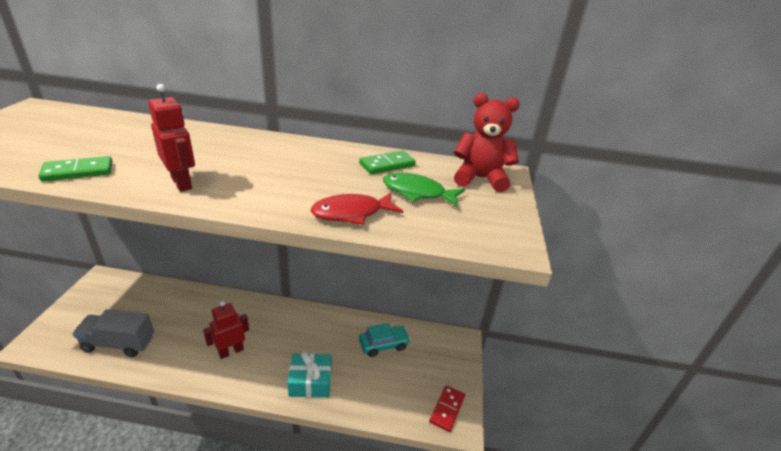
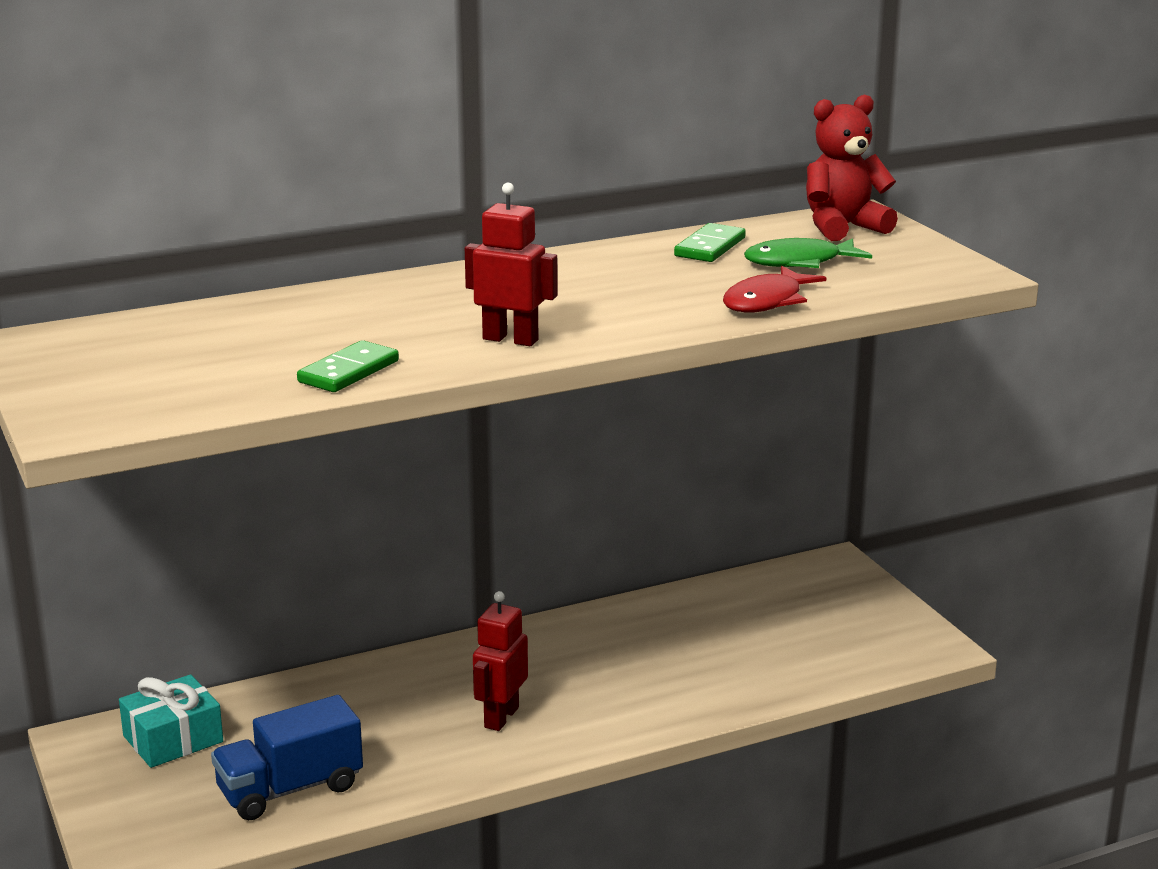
camera: 30 degrees left, 10 degrees down
(119, 343) = (290, 789): grey truck -> blue truck
(310, 382) = (678, 695): turquoise gift -> turquoise gift (173, 739)
(383, 345) = (729, 613): turquoise car -> none
(447, 409) = (904, 640): red domino -> none

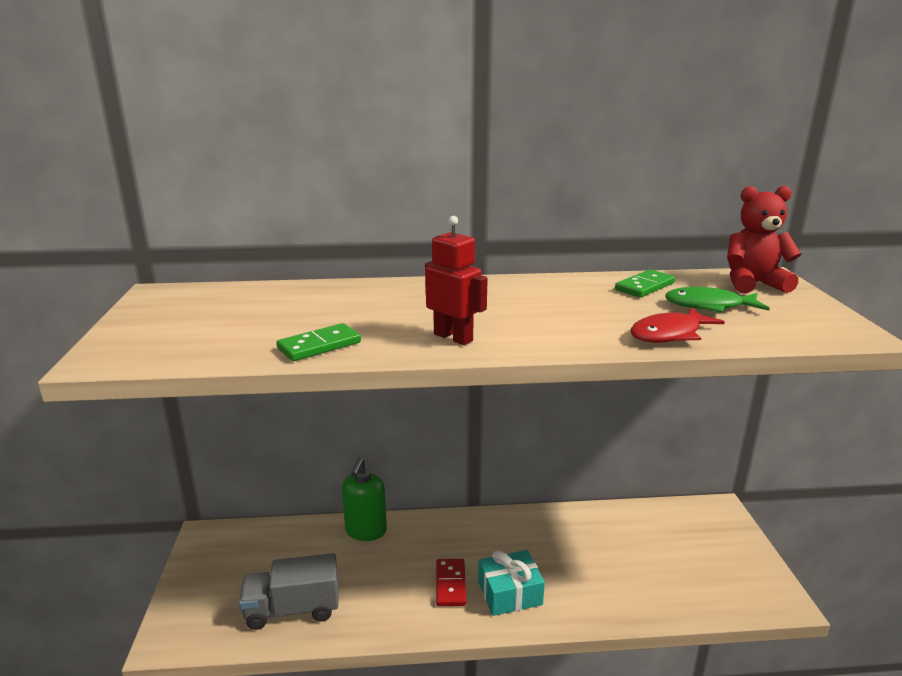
camera: 20 degrees right, 0 degrees up
(173, 739) = (251, 549): turquoise gift -> turquoise gift (510, 593)
(290, 789) = (293, 609): blue truck -> grey truck
(338, 684) = (365, 531): none -> green soap dispenser
(501, 717) = (450, 584): red robot -> red domino

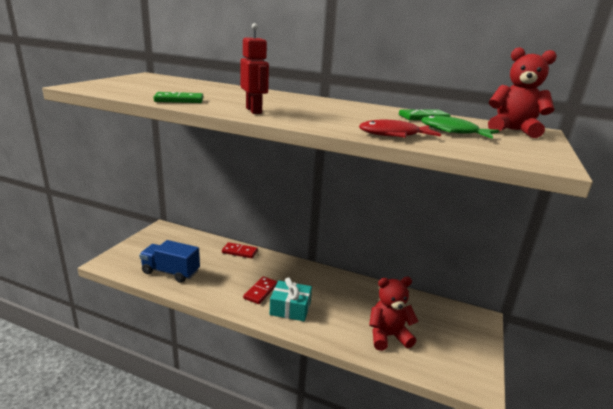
camera: 25 degrees right, 0 degrees up
(293, 609) = (171, 272): grey truck -> blue truck
(365, 531) = (239, 252): green soap dispenser -> red domino
(650, 580) = (388, 336): none -> red teddy bear

